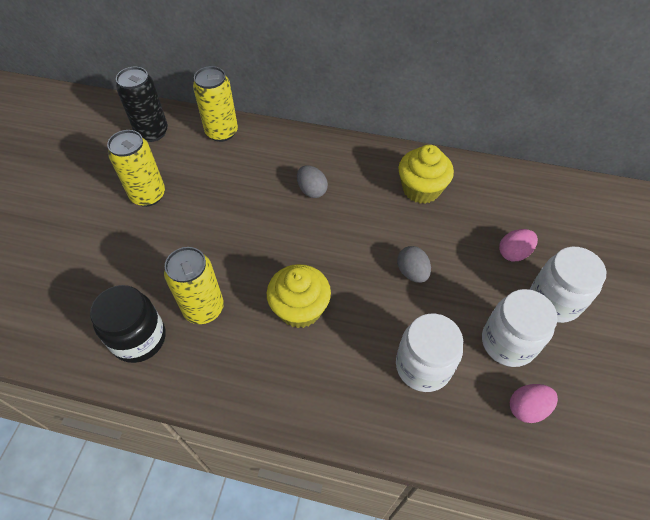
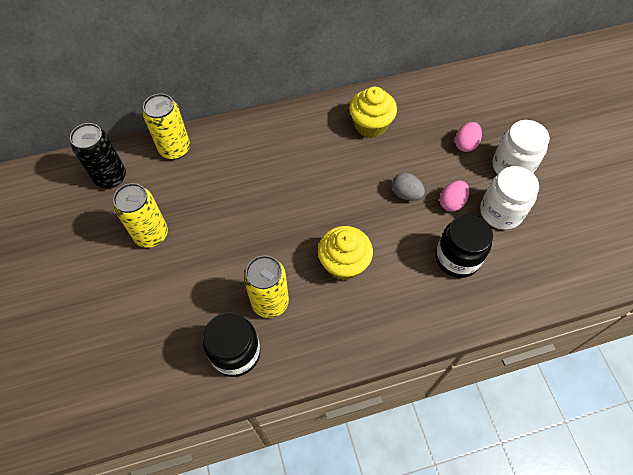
camera: 30 degrees left, 5 degrees up
(312, 190) = (287, 165): grey egg -> none
(423, 366) = (457, 258): white jar -> black jar
(527, 408) = (538, 250): pink egg -> pink egg (451, 202)

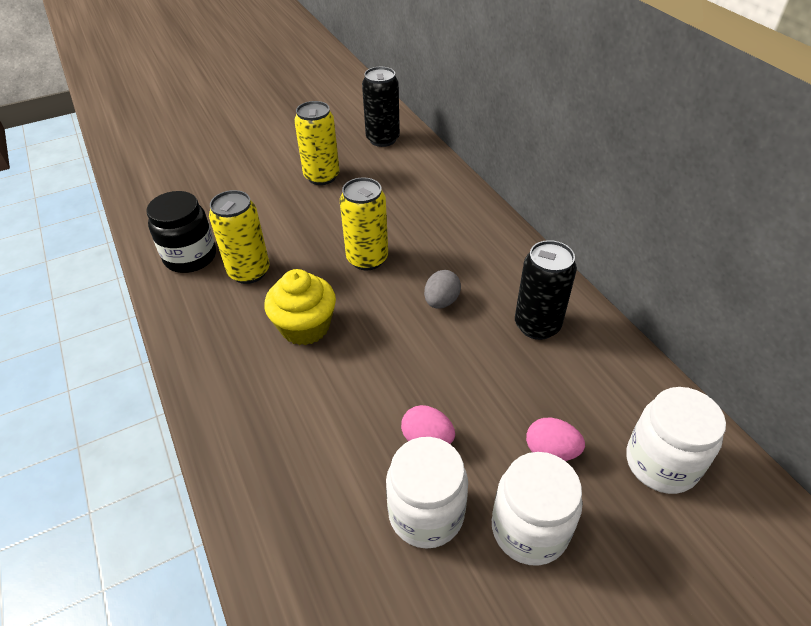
camera: 80 degrees right, 15 degrees down
(175, 149) = (431, 169): yellow can -> yellow can (367, 259)
(370, 125) = (537, 325): yellow cupcake -> black can
(406, 194) = (427, 379): grey egg -> grey egg (441, 301)
(457, 258) = (327, 453): black jar -> none
(477, 99) = (661, 463): none -> white jar

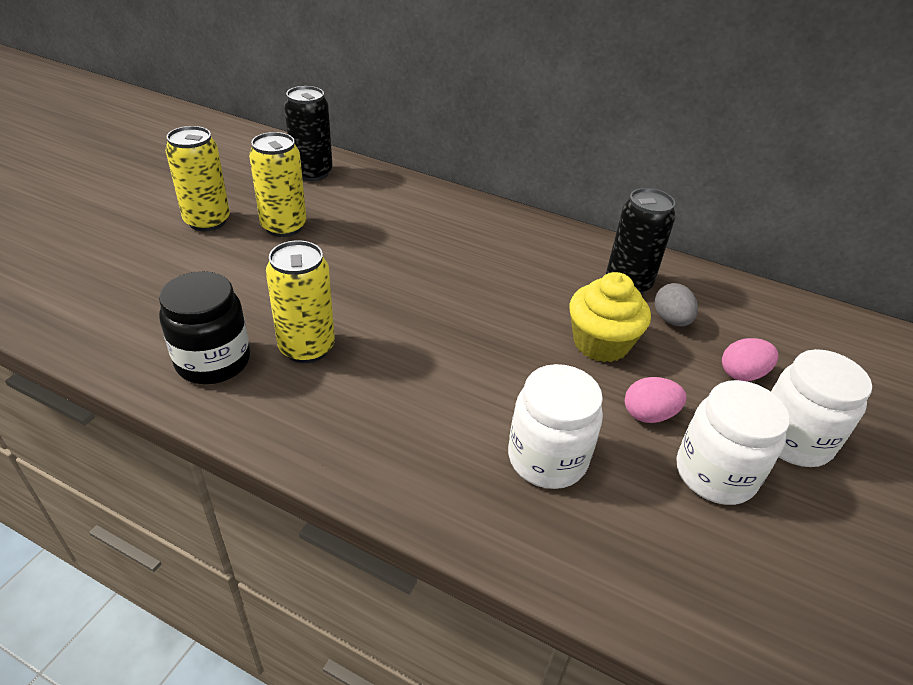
camera: 40 degrees left, 5 degrees down
(305, 327) = (431, 374): yellow cupcake -> yellow cupcake (601, 343)
(367, 259) = (422, 287): yellow can -> yellow can (207, 221)
(441, 301) = (532, 297): grey egg -> grey egg (671, 320)
(661, 463) = (813, 344): white jar -> white jar (547, 458)

